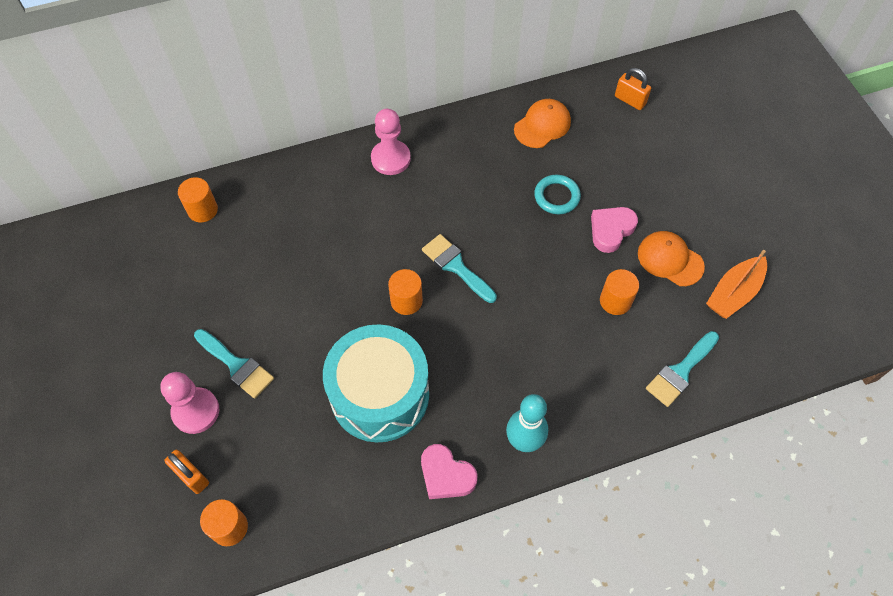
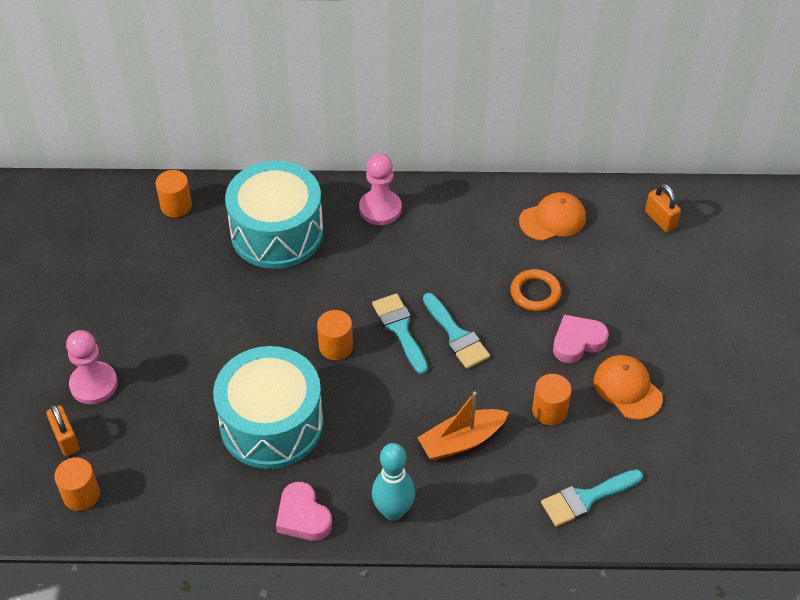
camera: 20 degrees right, 10 degrees down
(237, 365) = (148, 356): turquoise brush -> turquoise brush (456, 335)
(307, 208) = (277, 232): none -> turquoise drum
(556, 196) = (535, 293): turquoise ring -> orange ring
(734, 293) = (681, 441): orange boat -> orange boat (462, 441)

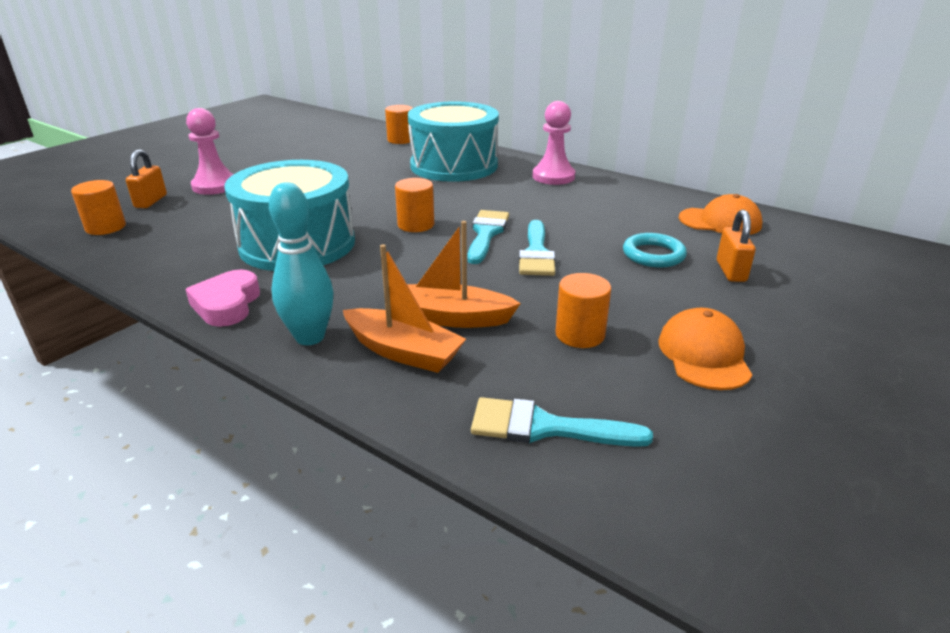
camera: 35 degrees right, 20 degrees down
(462, 488) = (403, 351): none -> orange boat
(535, 293) = (653, 255): orange ring -> turquoise ring
(577, 342) = (670, 299): pink heart -> none
(660, 220) = (856, 254): orange padlock -> orange padlock (731, 271)

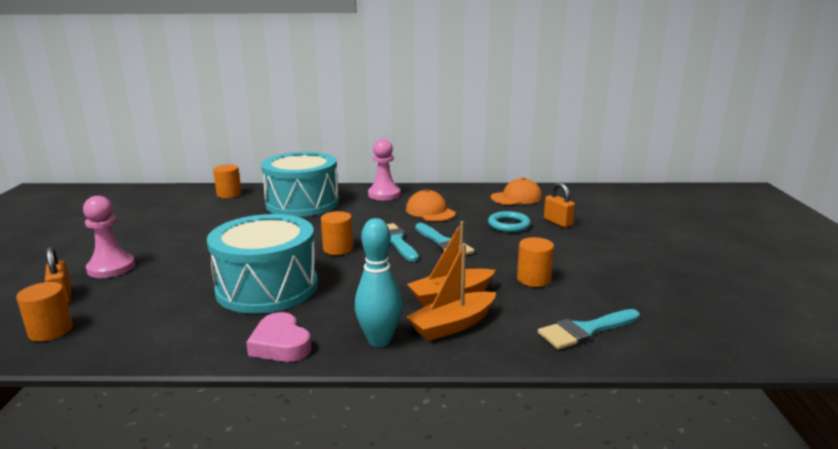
camera: 35 degrees left, 10 degrees down
(403, 351) = (453, 325): orange boat -> orange boat turned 150 degrees clockwise
(704, 355) = (603, 267): orange cap -> orange cap (430, 211)

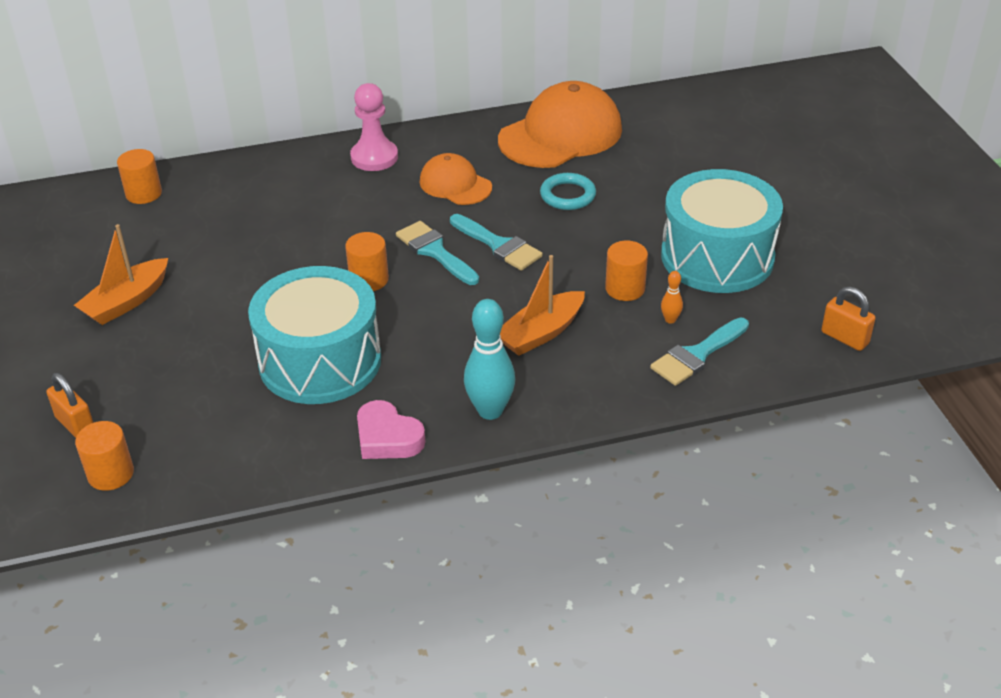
camera: 15 degrees left, 20 degrees up
(111, 268) = (94, 367): pink pawn -> none
(302, 203) = (267, 196): turquoise drum -> turquoise drum (717, 257)
(453, 325) = (559, 374): orange boat -> orange boat (127, 302)
(516, 197) = (560, 134): orange cap -> orange cap, size x1.78
(557, 222) = (627, 179): orange padlock -> orange padlock (844, 338)
(567, 303) = (670, 320): none -> orange bowling pin

